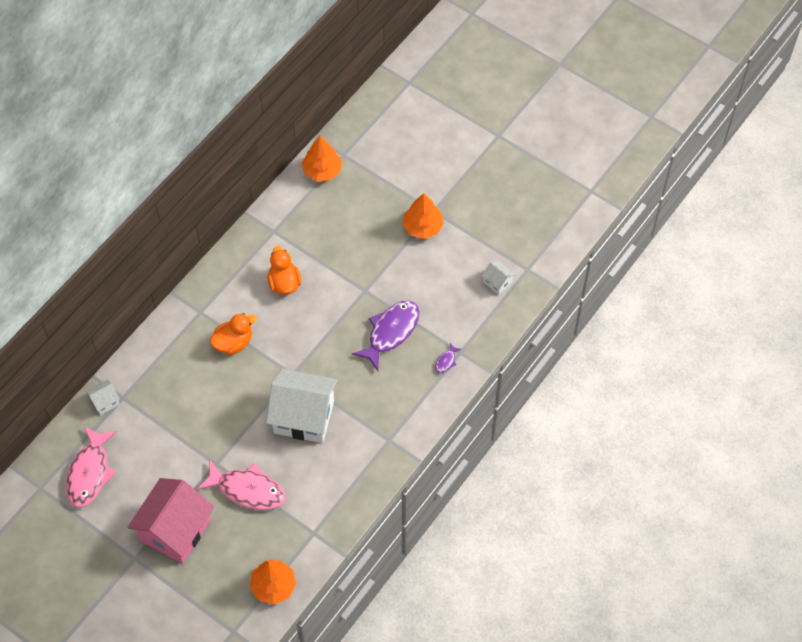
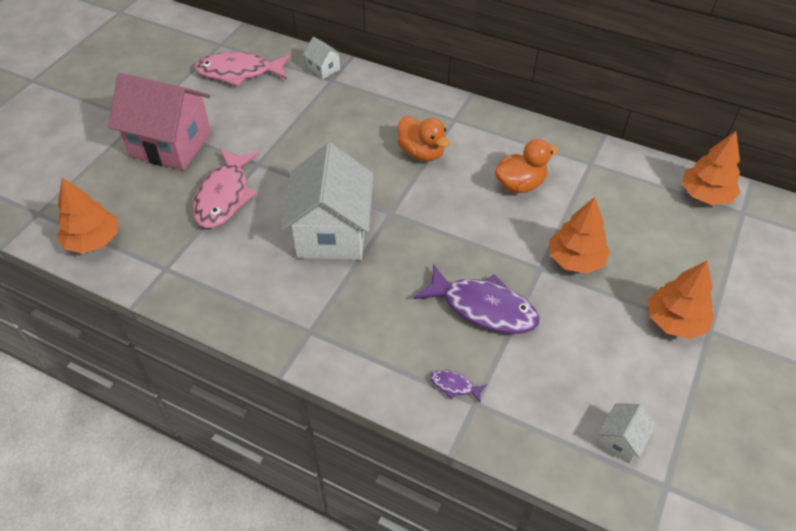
camera: 80 degrees right, 10 degrees down
(362, 267) = (575, 259): none -> orange tree

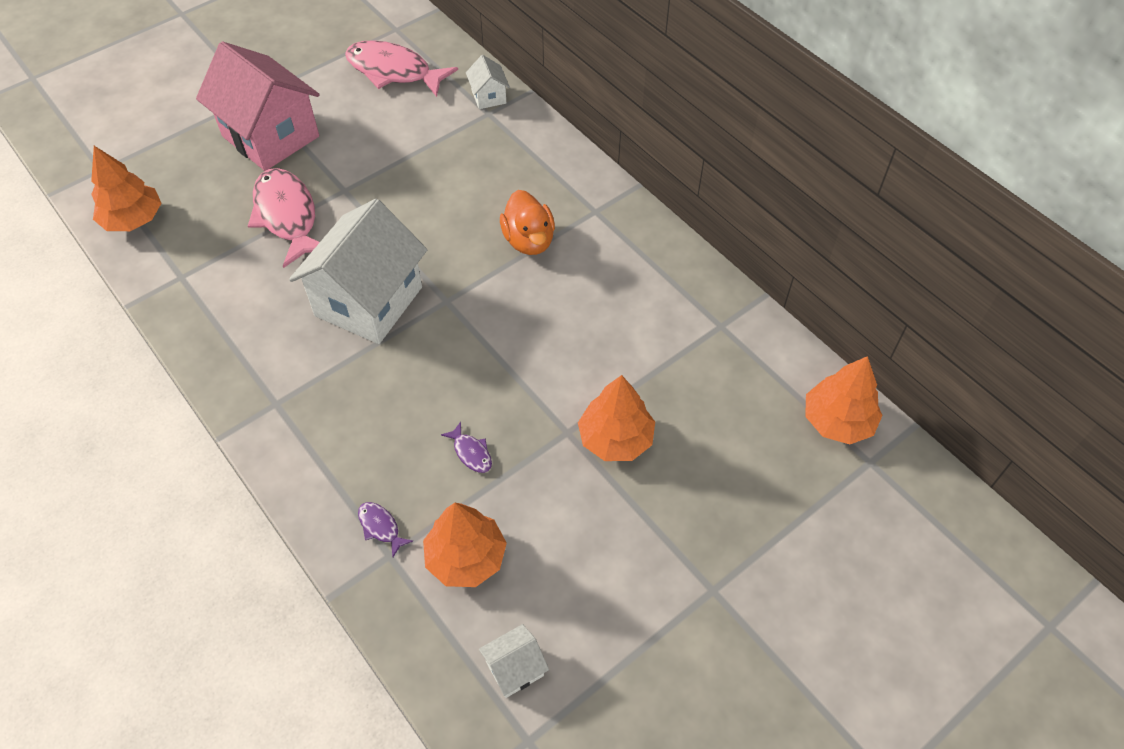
camera: 25 degrees right, 5 degrees up
(224, 196) = (287, 216): pink fish -> pink fish turned 120 degrees clockwise
(483, 308) = (471, 452): purple fish -> purple fish, size x0.42
(520, 184) = (616, 321): orange duck -> none
(675, 321) = (679, 561): orange tree -> orange tree (466, 557)

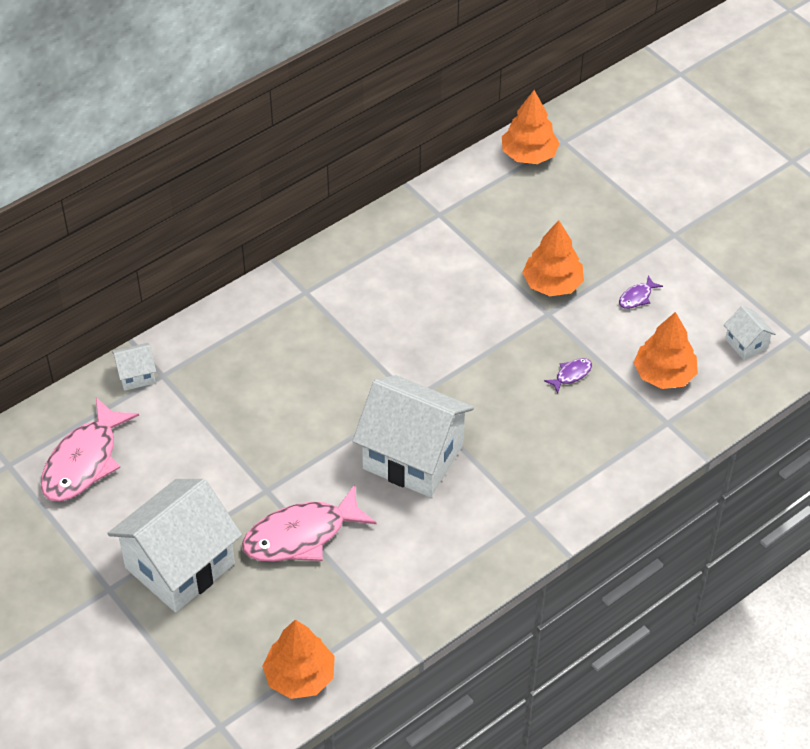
camera: 90 degrees left, 5 degrees down
(271, 136) = (180, 566): pink house -> white house
(380, 527) = (643, 430): purple fish -> purple fish (637, 297)
(529, 240) = (340, 340): orange duck -> none

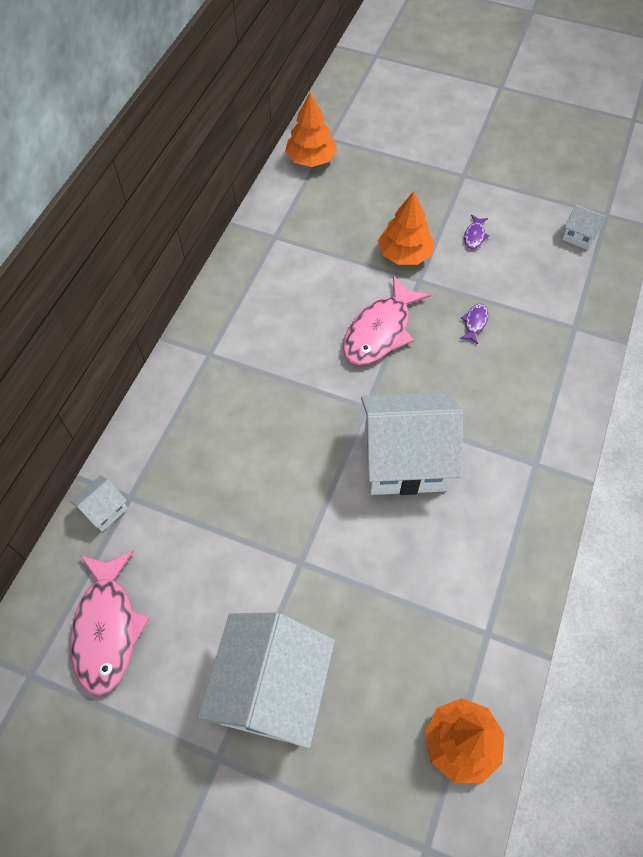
camera: 30 degrees left, 10 degrees up
(301, 535) = (362, 591): pink fish -> pink fish (380, 331)
(664, 374) = (542, 289): orange tree -> none

